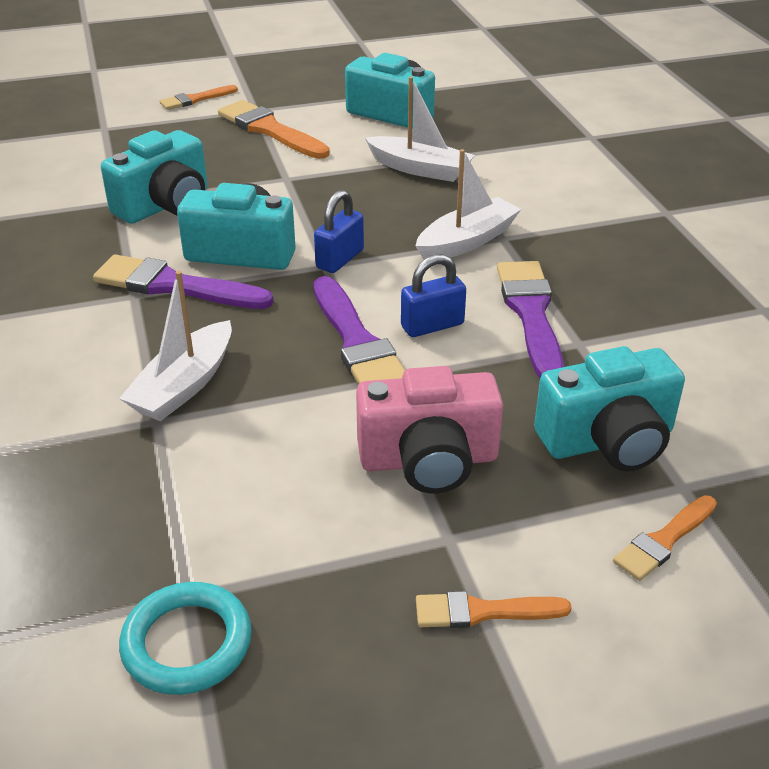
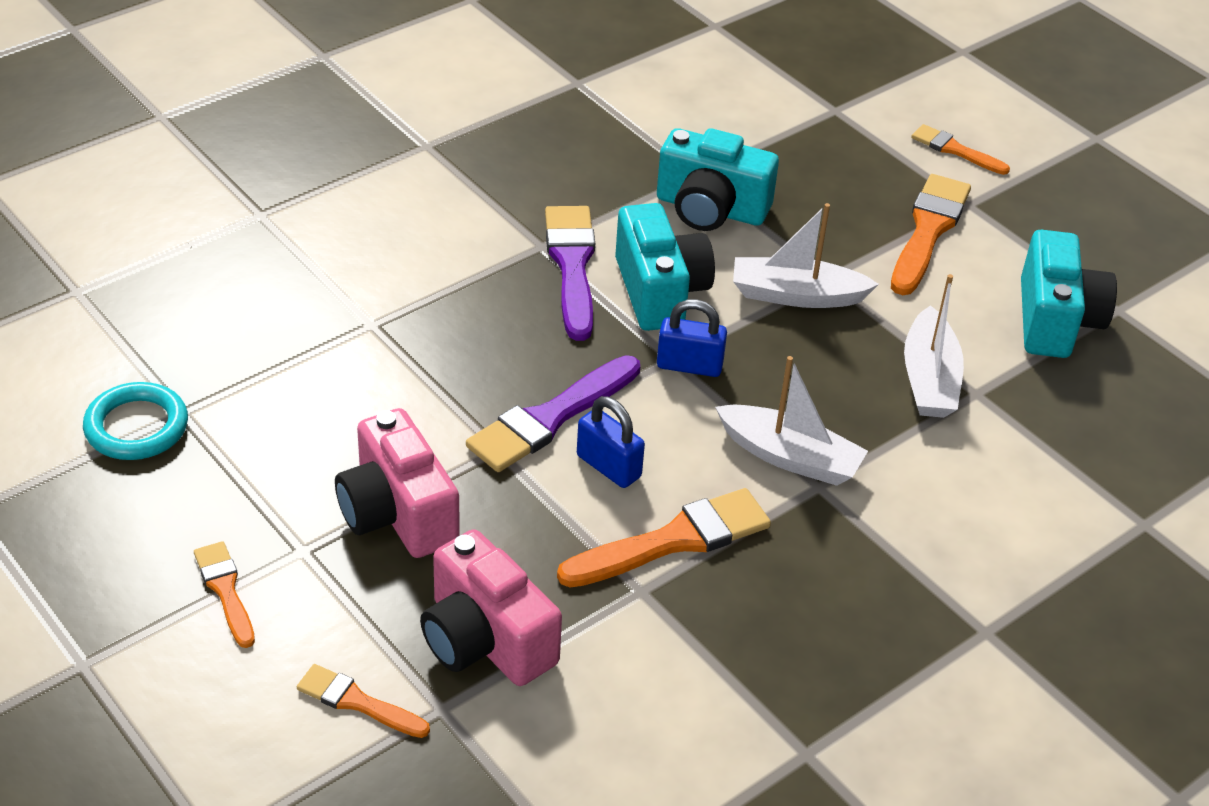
camera: 65 degrees right, 5 degrees up
(184, 385) = (426, 324): white boat -> white boat (796, 295)
(531, 314) = (674, 540): purple brush -> orange brush
(608, 440) = (485, 640): turquoise camera -> pink camera

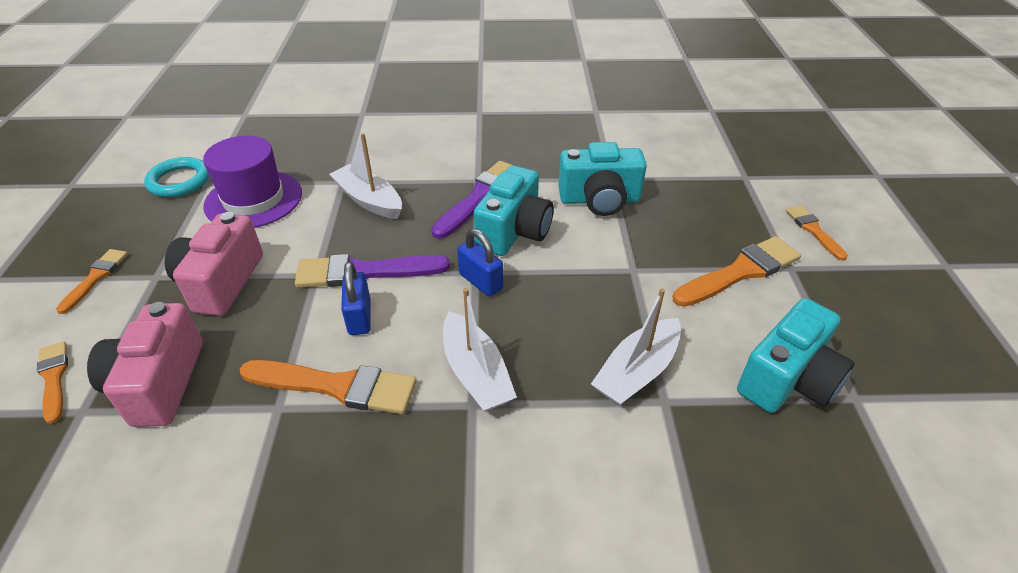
camera: 40 degrees right, 0 degrees up
(285, 401) = (253, 199): none -> purple hat
(710, 209) = (599, 200): turquoise camera -> turquoise camera turned 60 degrees counterclockwise
(796, 295) = (599, 271): white boat -> white boat (369, 200)

